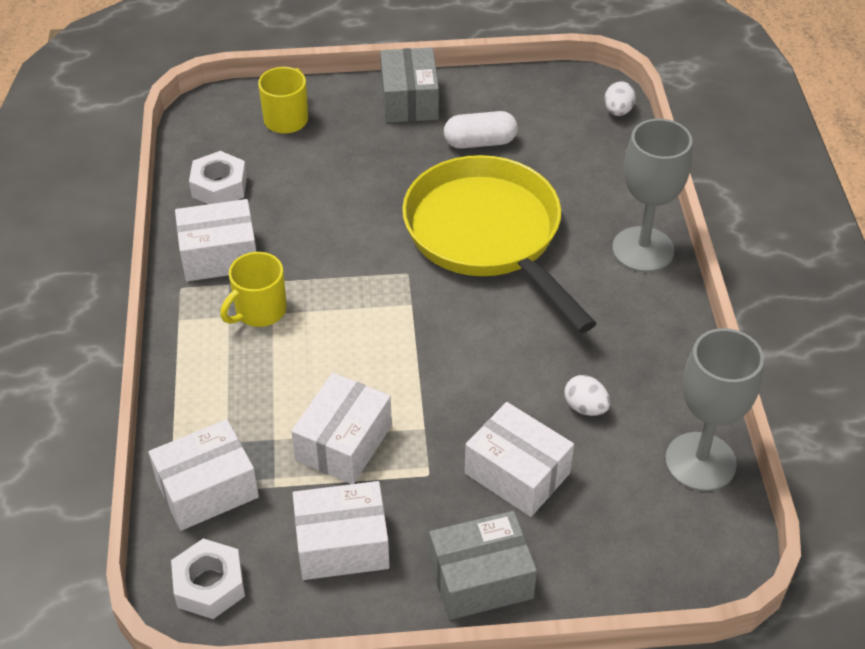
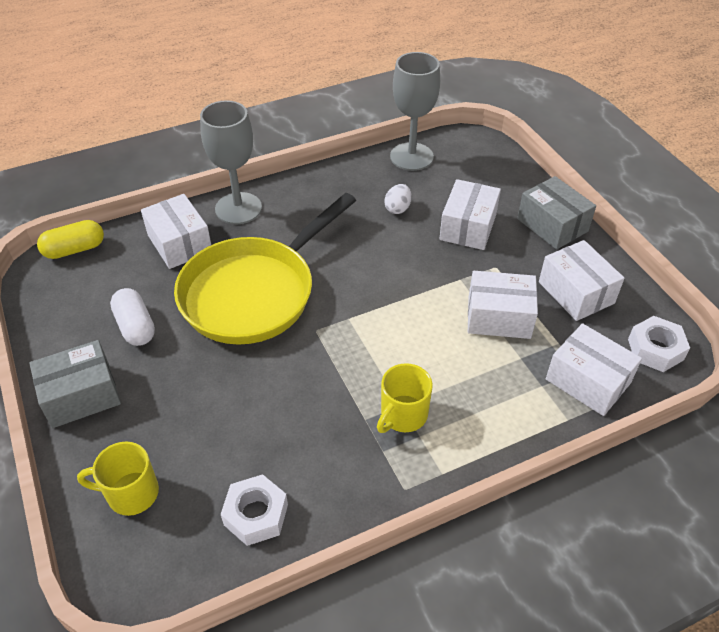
camera: 110 degrees left, 0 degrees up
(219, 255) = (351, 473): white box -> white box (180, 243)
(259, 311) = (403, 415): yellow mug -> yellow mug turned 105 degrees clockwise
(618, 111) = (74, 249): white egg -> yellow capsule

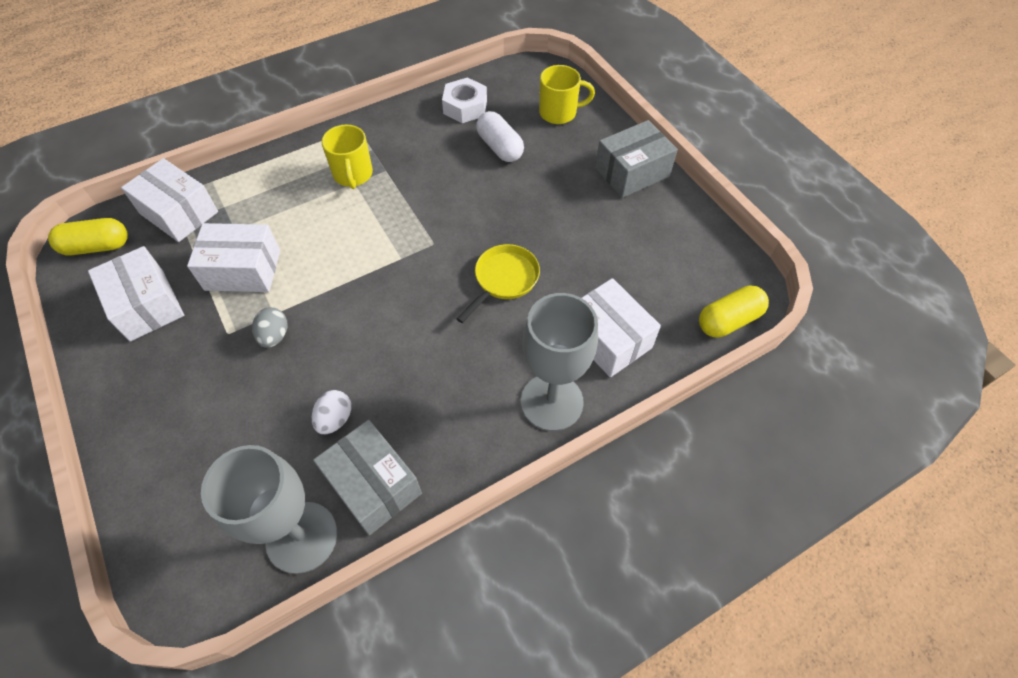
camera: 175 degrees right, 10 degrees up
(135, 326) = (613, 234): white capsule -> white capsule (499, 147)
(254, 292) = (504, 279): yellow pan -> yellow pan, size x0.45
(403, 415) = (353, 175): yellow mug -> yellow mug turned 135 degrees clockwise
(455, 262) = (274, 336): none -> grey egg
(468, 227) = (245, 393): white box -> none
(552, 225) = (131, 405): grey box -> grey box (373, 485)
(655, 349) = (97, 246): white nut -> yellow capsule

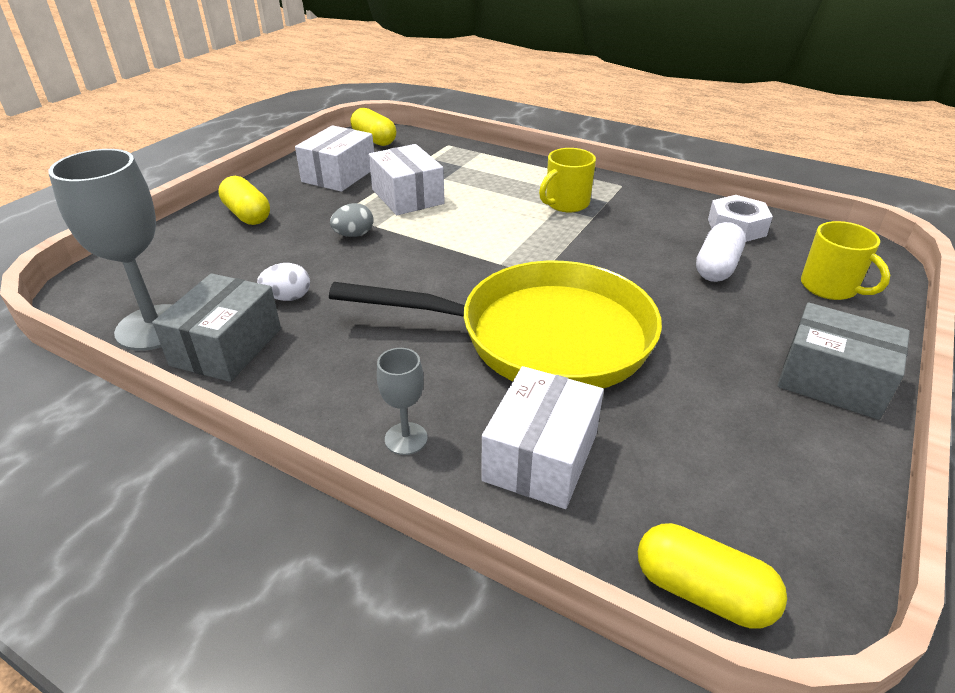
camera: 60 degrees right, 20 degrees down
(157, 409) = (247, 215): none -> yellow capsule
(179, 213) = (436, 153): white box -> none
(504, 279) = (542, 337): yellow pan -> yellow pan, size x2.24
(551, 402) = (406, 438): grey goblet -> grey goblet, size x0.49

